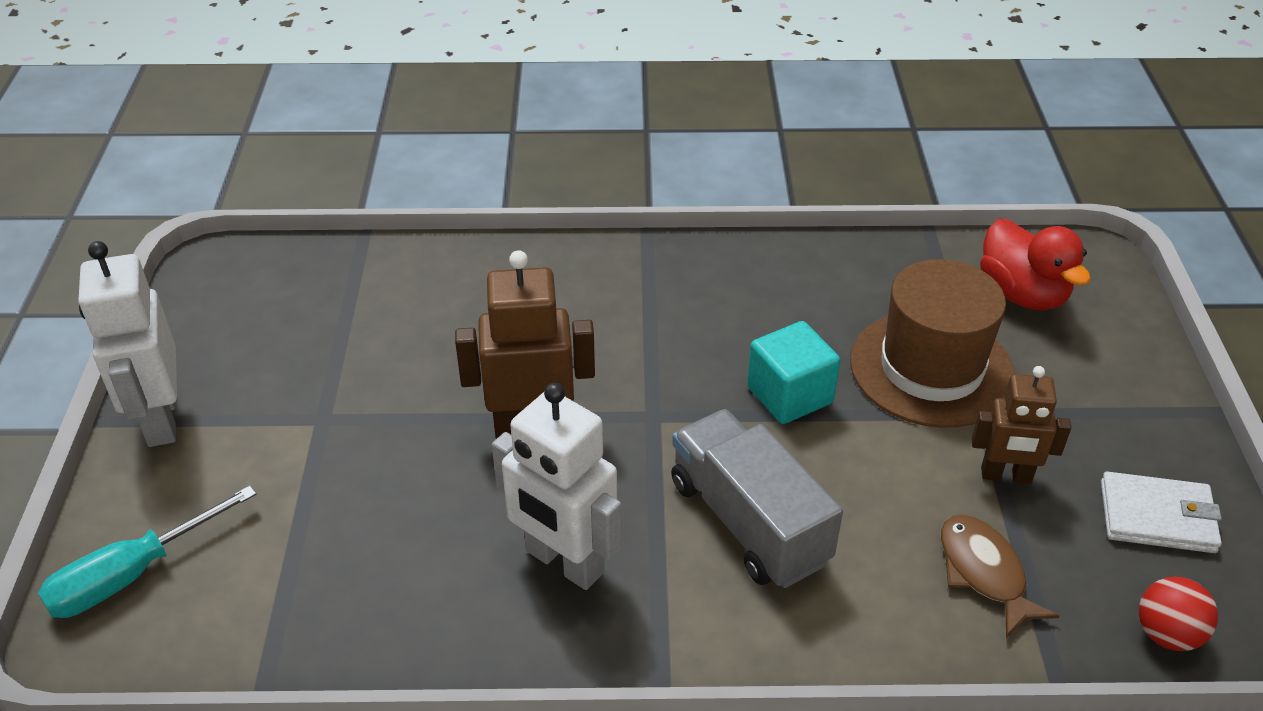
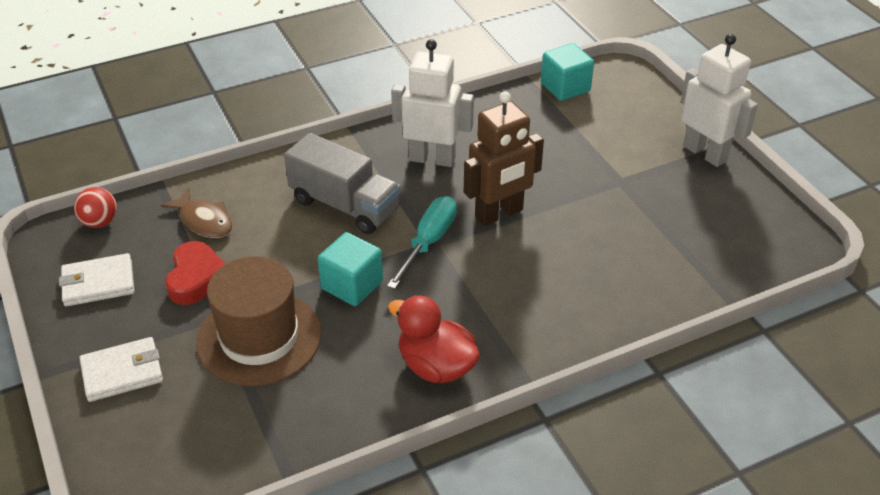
camera: 155 degrees right, 0 degrees up
(132, 575) = (629, 94): turquoise screwdriver -> turquoise screwdriver (428, 242)
(216, 638) = (565, 87): none -> turquoise cube
(1006, 476) = (196, 278): brown robot -> red heart
(1022, 294) = (196, 432): red duck -> red duck (436, 366)
(1111, 381) = (122, 372): none -> white wallet

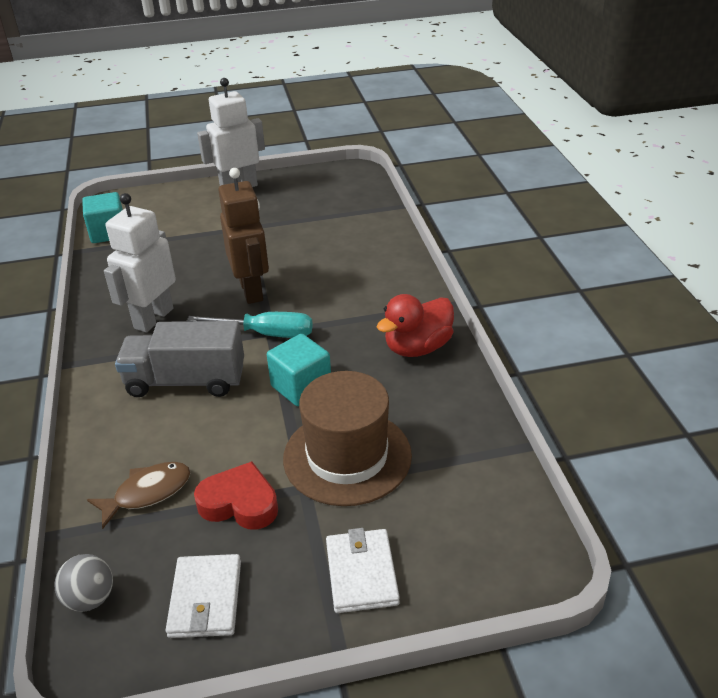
camera: 75 degrees left, 5 degrees down
(100, 222) = (90, 598): red ball -> grey ball
(344, 205) = (186, 381): grey truck -> grey truck turned 135 degrees counterclockwise
(428, 242) = (266, 334): turquoise screwdriver -> turquoise screwdriver turned 150 degrees clockwise

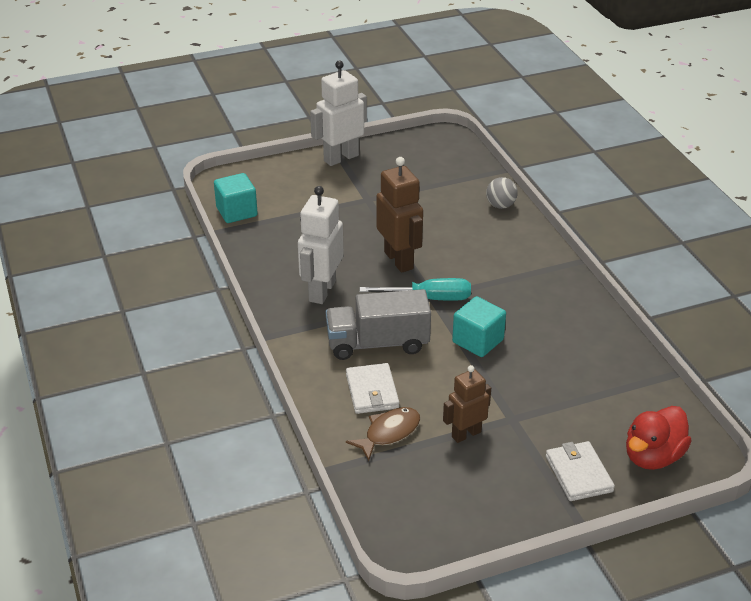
camera: 10 degrees left, 0 degrees up
(90, 598) = (382, 510): grey ball -> grey ball (500, 205)
(205, 599) = (470, 501): white wallet -> white wallet (372, 391)
(239, 503) = (466, 434): red heart -> brown robot
(347, 456) = (537, 393): brown hat -> none
(417, 348) = (563, 301): red duck -> red duck (653, 456)

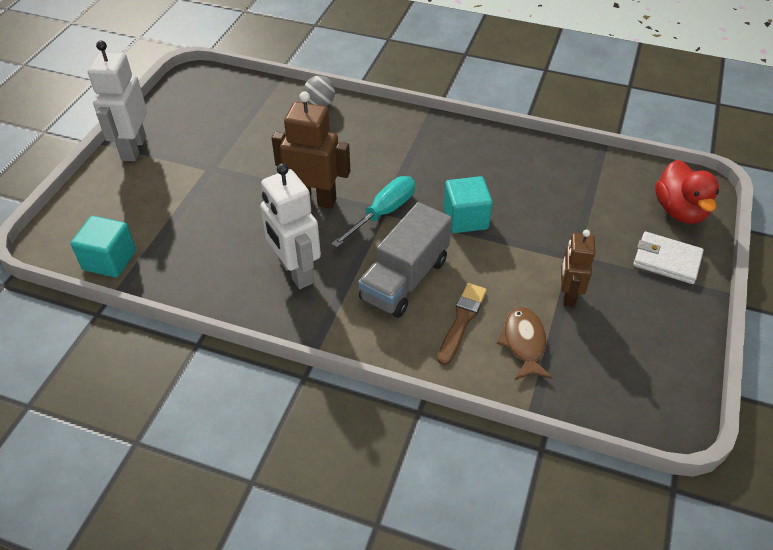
camera: 50 degrees left, 10 degrees up
(372, 391) = (461, 321): white wallet -> brown brush

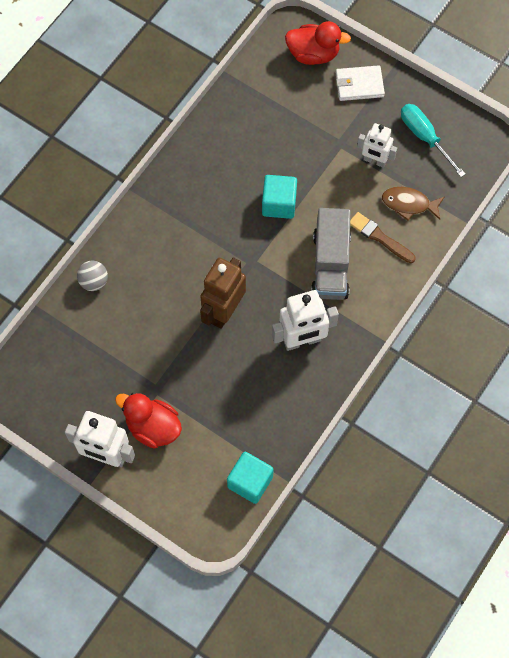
camera: 75 degrees left, 20 degrees up
(168, 173) = (153, 427): none -> red duck
(383, 213) = (255, 262): turquoise screwdriver -> turquoise screwdriver (424, 137)
(405, 279) = (330, 264): grey truck -> grey truck turned 45 degrees clockwise
(568, 295) = (374, 161): brown robot -> white robot
(666, 260) = (359, 85): white wallet -> white wallet turned 45 degrees clockwise

